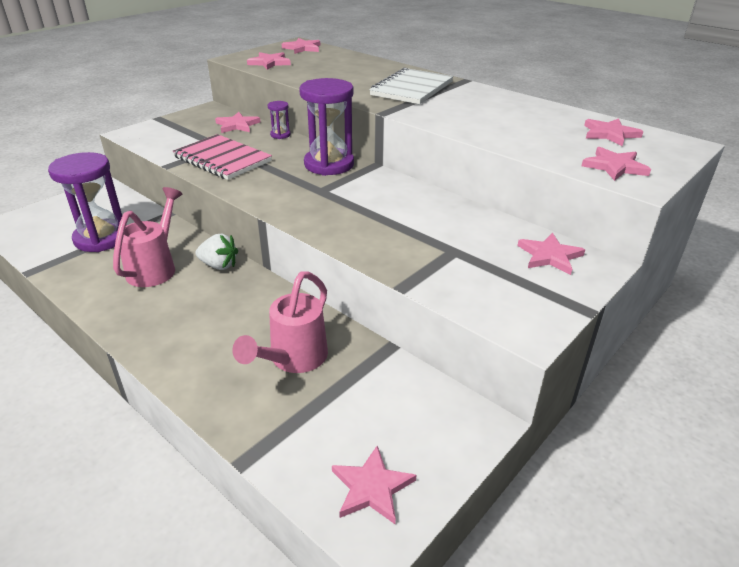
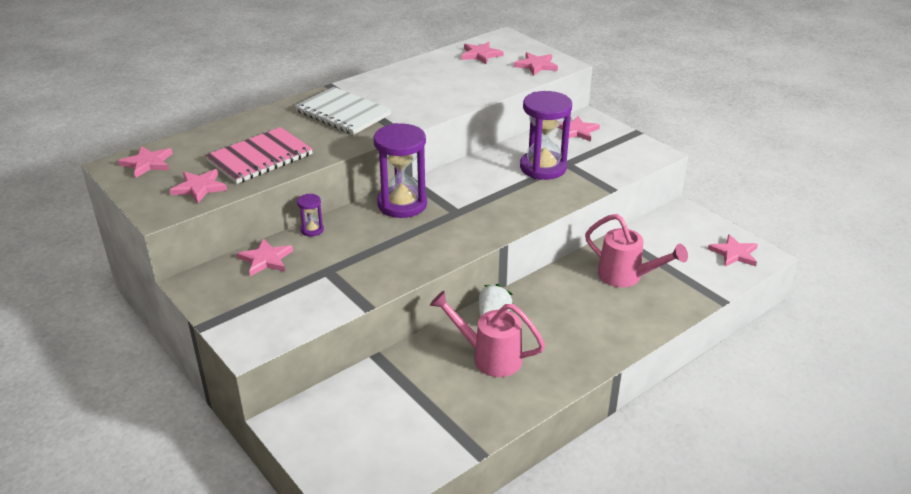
camera: 80 degrees left, 0 degrees up
(101, 238) = (420, 405): purple hourglass -> purple hourglass (543, 168)
(222, 159) = (365, 269): pink notebook -> pink notebook (260, 158)

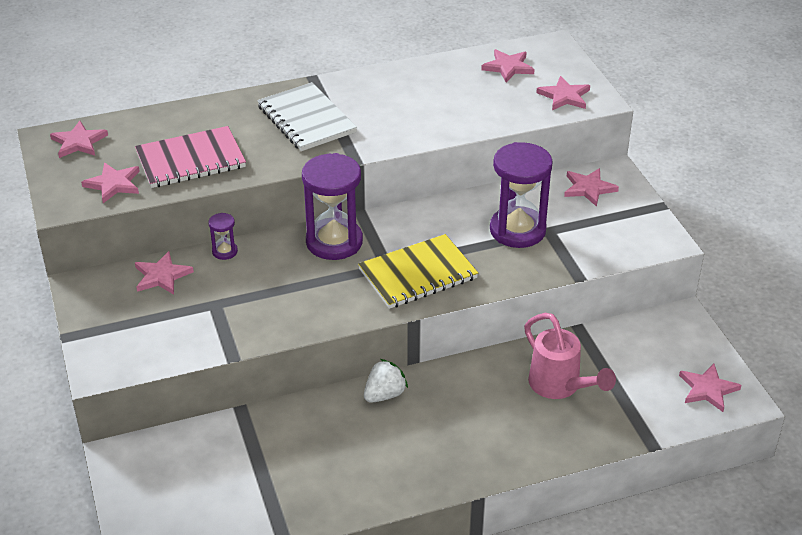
camera: 20 degrees right, 5 degrees up
(485, 213) = (418, 274): none -> yellow notebook
(488, 357) = (353, 441): pink watering can -> none

